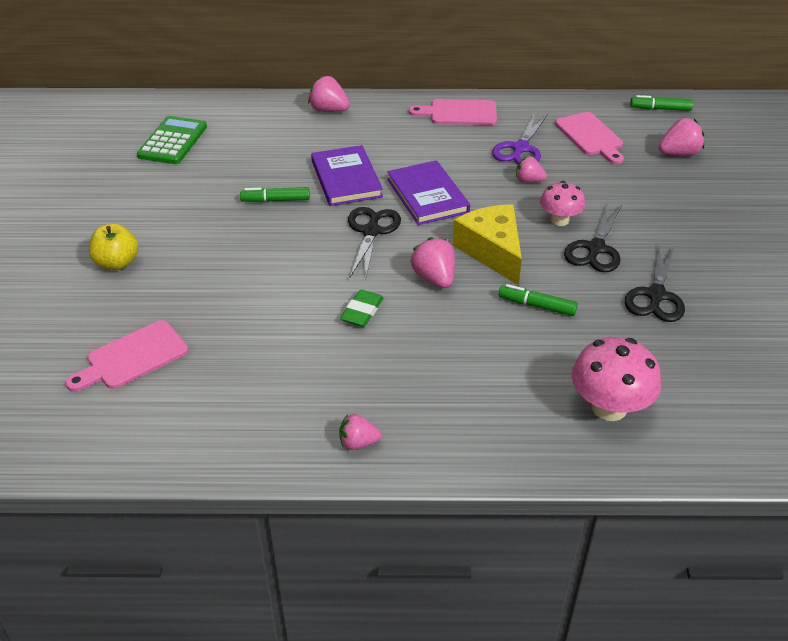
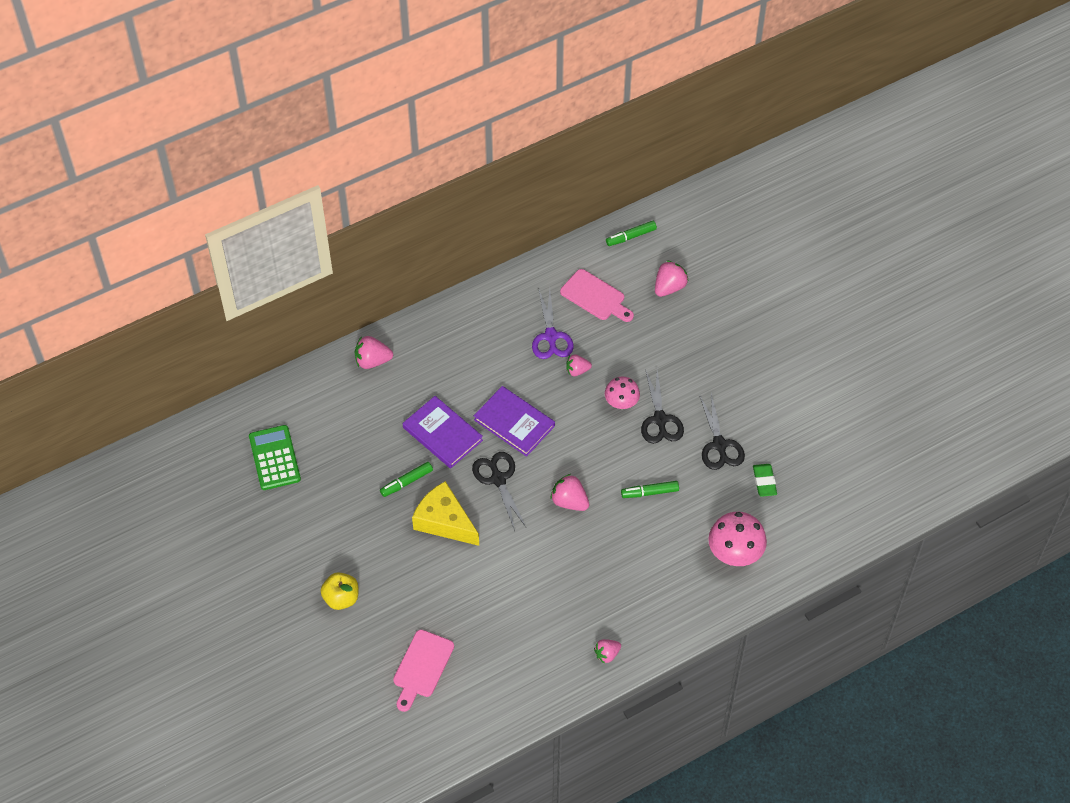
camera: 30 degrees left, 15 degrees up
(362, 311) = (541, 554): green eraser -> green eraser (764, 482)
(459, 113) = (479, 315): pink cutting board -> none
(492, 251) = (593, 456): yellow cheese -> yellow cheese (444, 521)

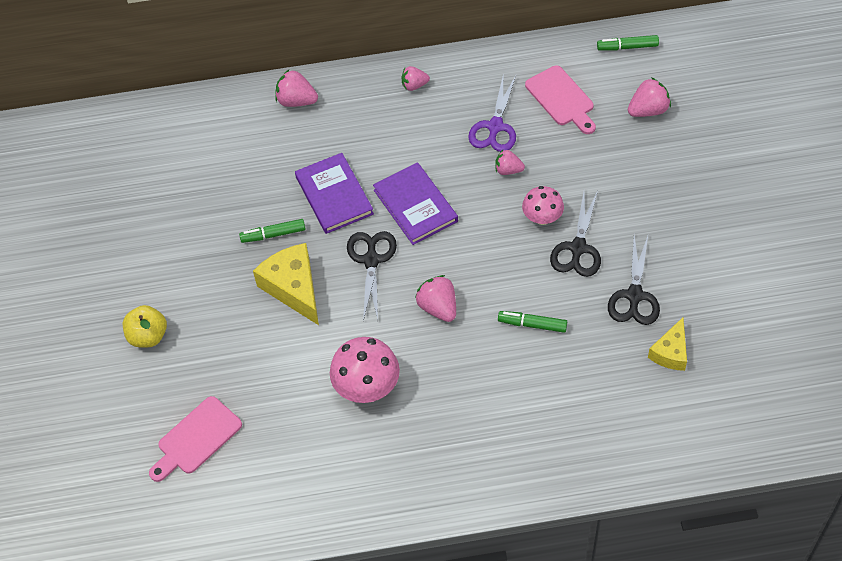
camera: 25 degrees right, 0 degrees up
(275, 458) = (151, 170): green calculator -> none
(607, 654) = (405, 492): pink strawberry -> pink strawberry (414, 85)
(735, 553) = (602, 423): pink mushroom -> pink mushroom (367, 387)
(764, 482) = (670, 352): green eraser -> yellow cheese

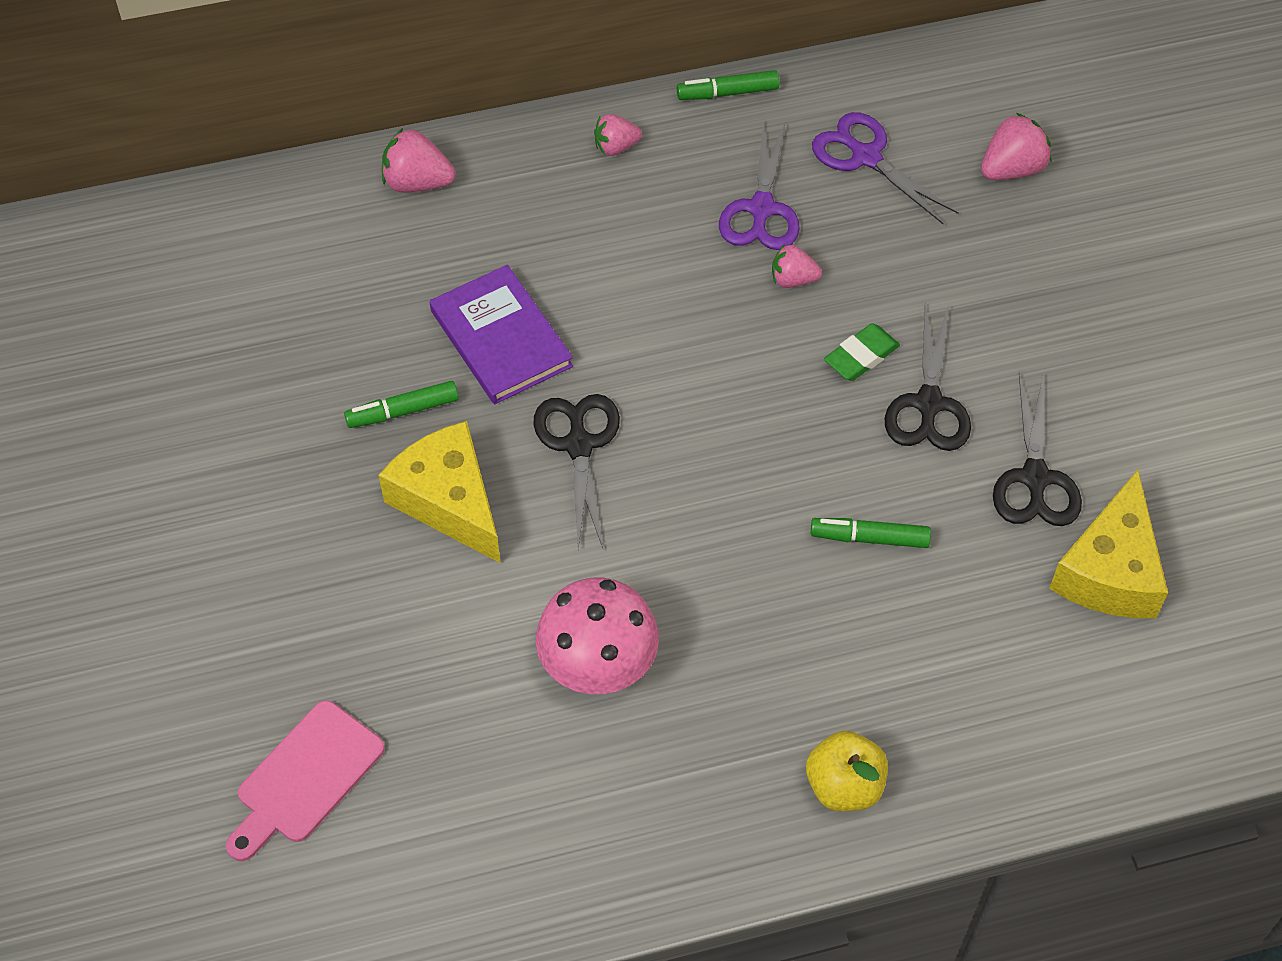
camera: 10 degrees left, 0 degrees up
(148, 336) = (199, 601): yellow apple -> yellow apple (844, 786)
(415, 206) = (643, 348): purple book -> none
(438, 307) = (704, 519): pink strawberry -> none
(542, 218) = (861, 356): pink mushroom -> green eraser
(561, 99) = (866, 157): pink cutting board -> purple scissors
(627, 47) = (963, 68): green marker -> green marker (728, 93)
(670, 352) = (1109, 570): yellow cheese -> yellow cheese, size x1.62

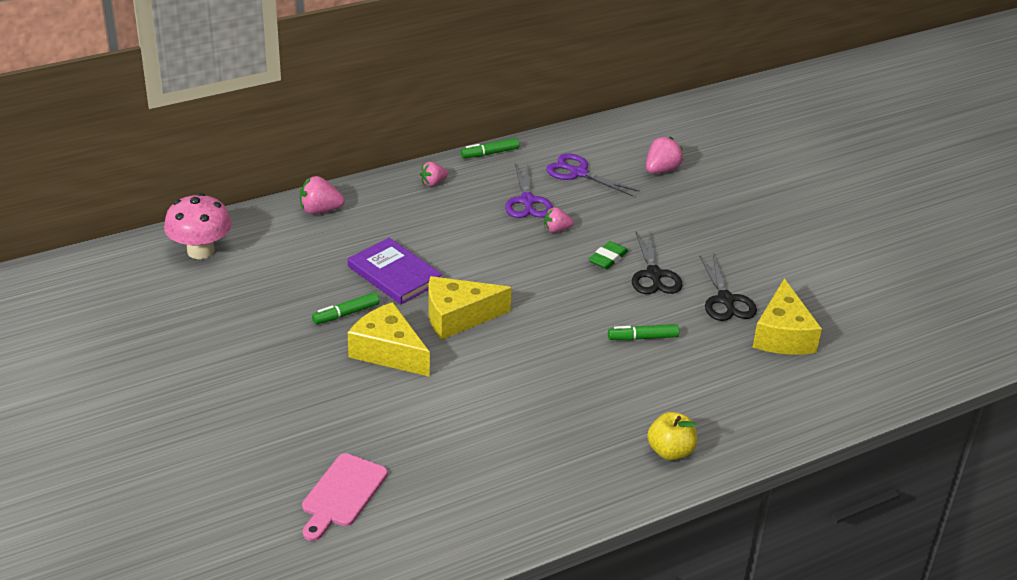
camera: 15 degrees left, 20 degrees down
(579, 445) = (458, 317): black scissors -> yellow cheese
(598, 665) = (505, 416): pink mushroom -> pink mushroom (200, 251)

